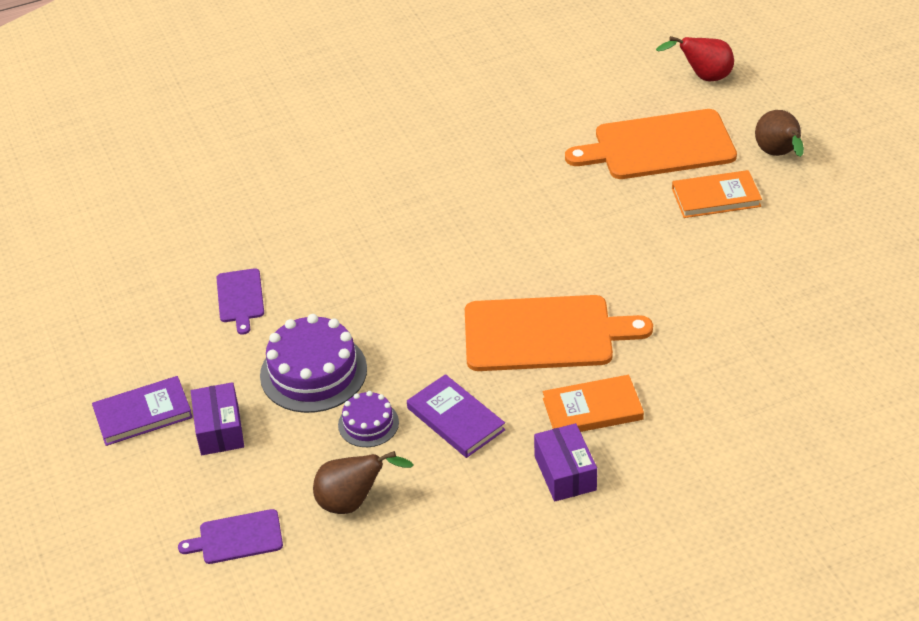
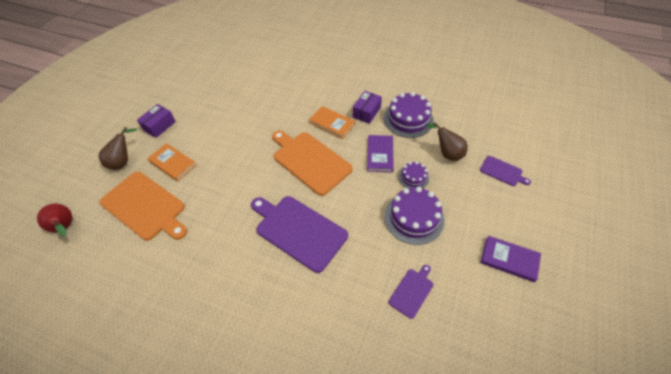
camera: 135 degrees left, 10 degrees up
(220, 429) = (477, 222): purple box -> purple box (159, 126)
(443, 255) = (298, 231): none -> purple cutting board
(480, 516) = (408, 119): none -> purple cake

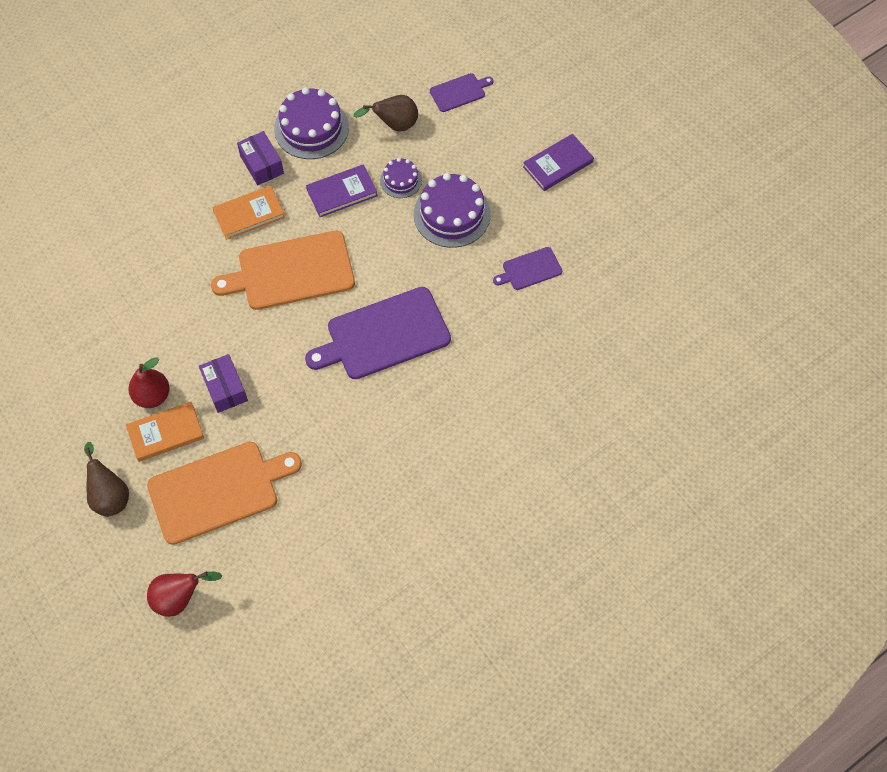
camera: 60 degrees left, 10 degrees up
(159, 126) = (73, 426): purple box -> purple box (225, 388)
(193, 146) = (152, 396): none -> red pear
(380, 155) = (342, 193): purple book -> purple book turned 60 degrees counterclockwise
(412, 291) = (530, 269): purple cutting board -> purple cutting board turned 90 degrees counterclockwise

